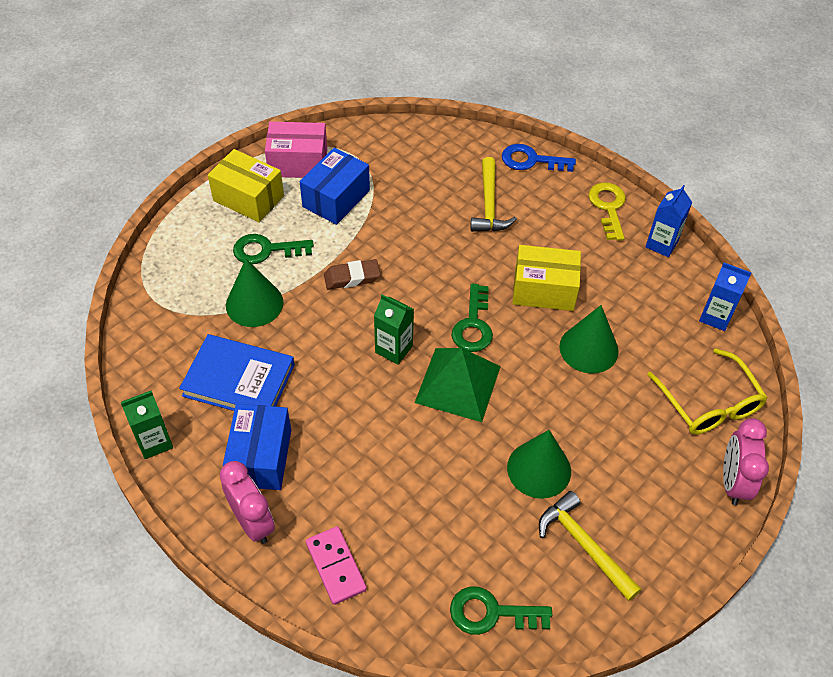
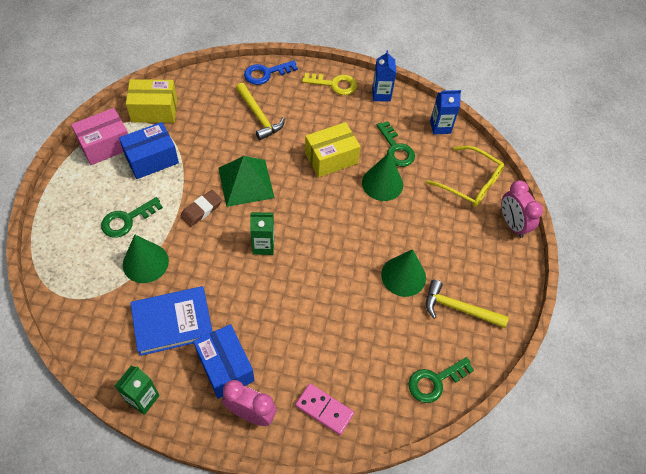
camera: 35 degrees left, 5 degrees up
(248, 198) = (87, 188): yellow box -> yellow box (154, 110)
(336, 198) = (151, 159): blue box -> blue box turned 60 degrees clockwise
(458, 384) = (319, 247): green pyramid -> green pyramid (246, 182)
(473, 325) = (303, 203): green key -> green key (396, 149)
(608, 207) = (334, 84): yellow key -> yellow key turned 135 degrees clockwise

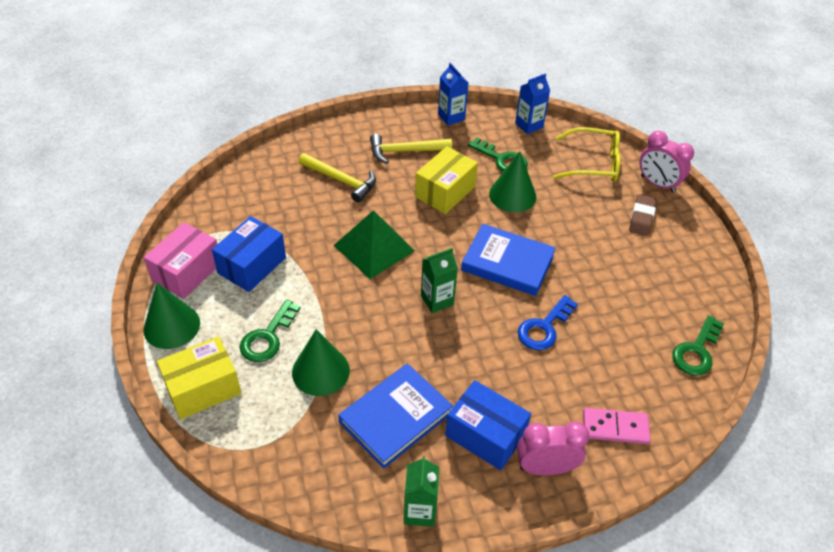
camera: 25 degrees left, 10 degrees down
(154, 110) = (220, 216): yellow box -> yellow box (203, 388)
(201, 210) = (345, 293): brown eraser -> brown eraser (641, 218)
(266, 73) = (319, 138): blue key -> blue key (544, 328)
(334, 84) = (398, 124): yellow key -> none
(337, 239) = (507, 263): none -> blue book
(403, 276) = (595, 270): green cone -> green cone (171, 326)
(459, 309) = (667, 277): yellow hammer -> yellow hammer (405, 151)

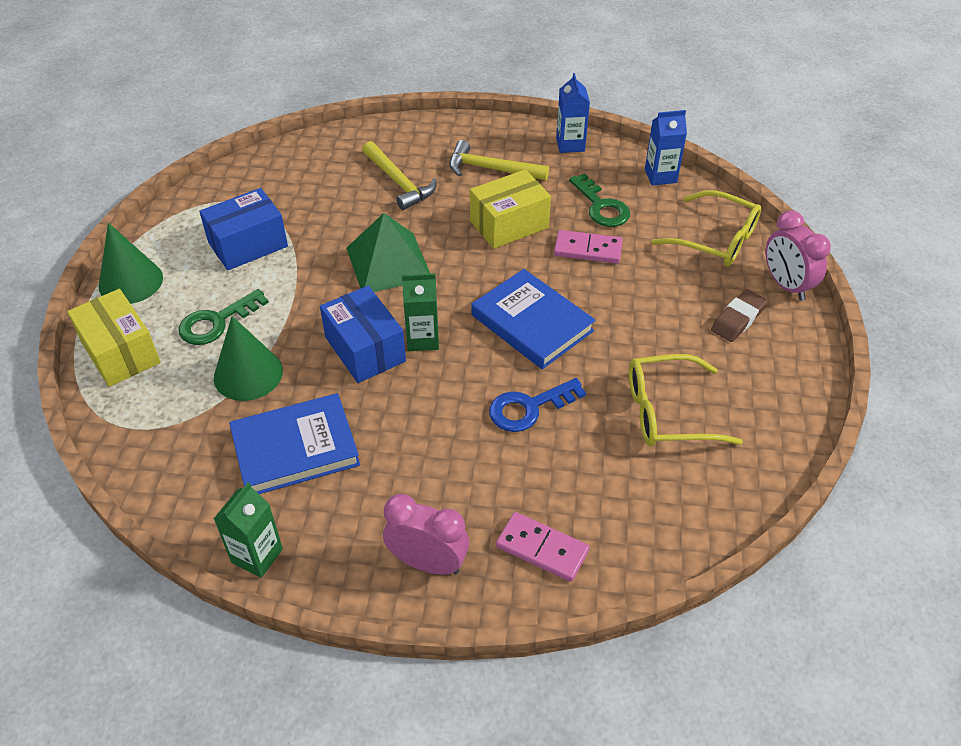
camera: 25 degrees right, 0 degrees up
(187, 272) = (179, 233): pink box -> none
(203, 388) = (121, 352): yellow box -> yellow box turned 60 degrees clockwise
(485, 435) = (382, 502): blue box -> blue box (365, 349)
(512, 195) = (588, 249): green cone -> pink domino
(637, 299) = (669, 412): none -> yellow glasses
(696, 351) = (707, 497): green key -> none

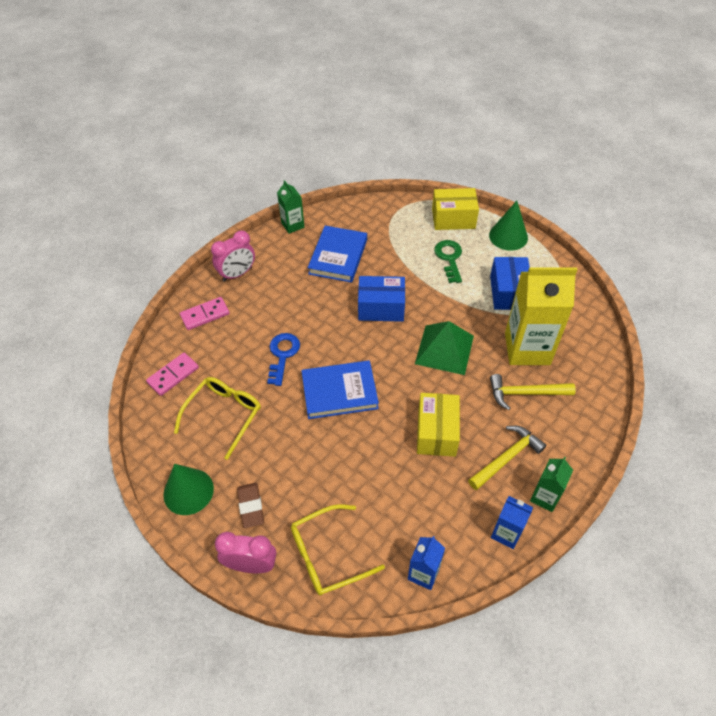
camera: 125 degrees right, 5 degrees up
(248, 374) = (401, 257): green cone -> green cone (188, 491)
(332, 201) = (527, 348): none -> yellow carton
(422, 339) = (368, 335): green carton -> green carton (545, 497)
(588, 249) = (378, 463): pink domino -> pink domino (173, 375)
(601, 206) = (416, 503): green key -> none

